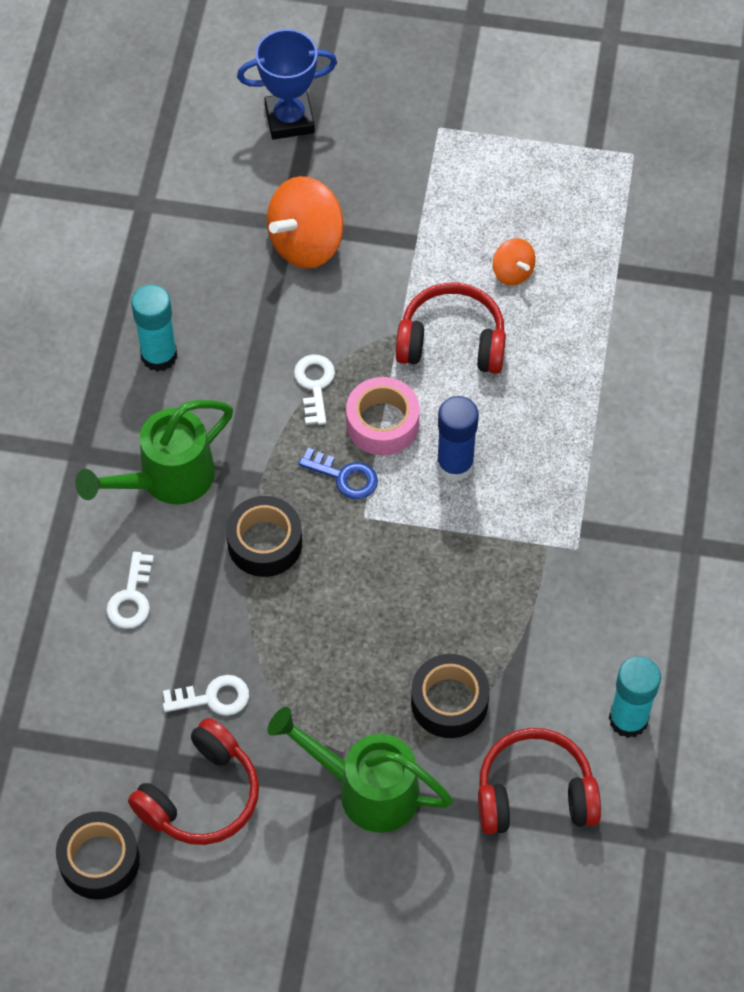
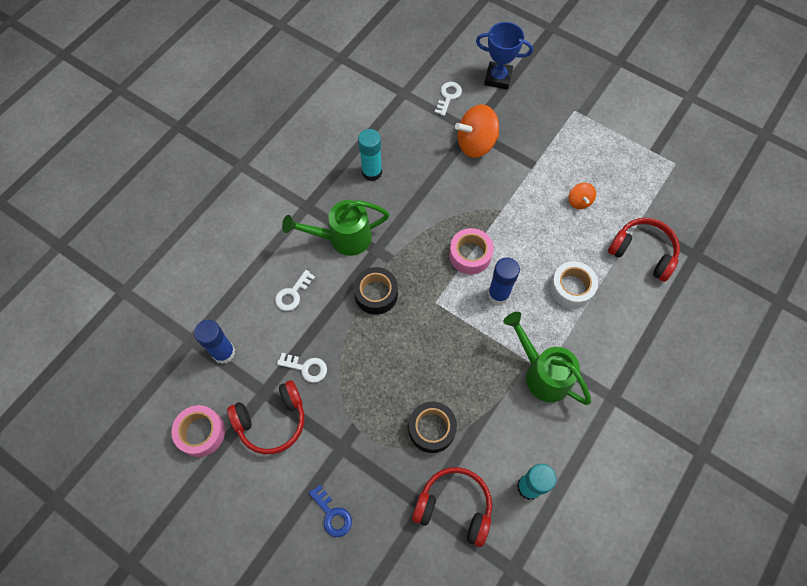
camera: 25 degrees right, 5 degrees up
(69, 731) = (224, 352): none -> blue glue stick
(99, 860) = (201, 433): black tape -> pink tape
(315, 385) = (444, 219): white key -> white key (448, 96)
(344, 476) = (436, 275): blue key -> blue key (332, 514)
(367, 789) = (362, 459): green watering can -> green watering can (542, 373)
(452, 341) = (528, 226): red headphones -> red headphones (643, 252)
(561, 410) = (571, 288): none -> white tape

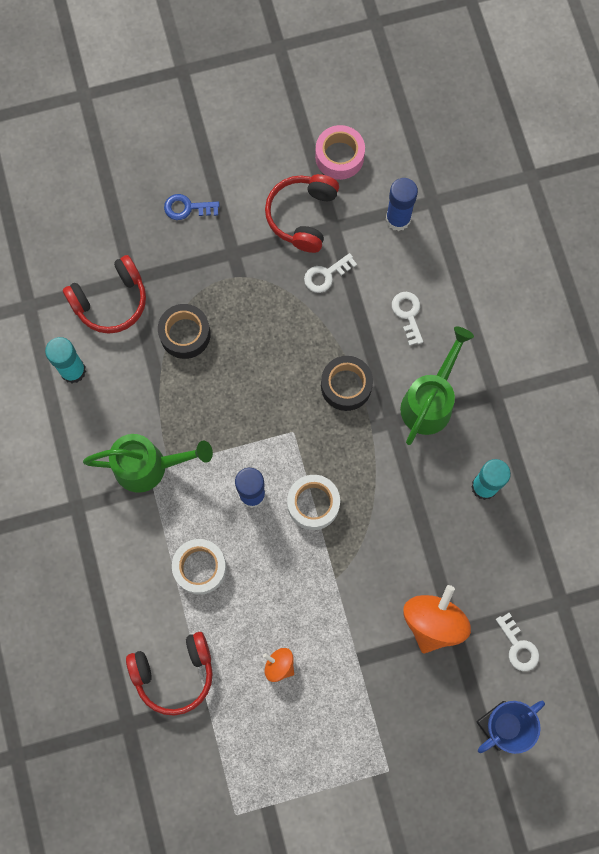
camera: 130 degrees right, 10 degrees up
(470, 255) = (313, 504): pink tape -> white tape

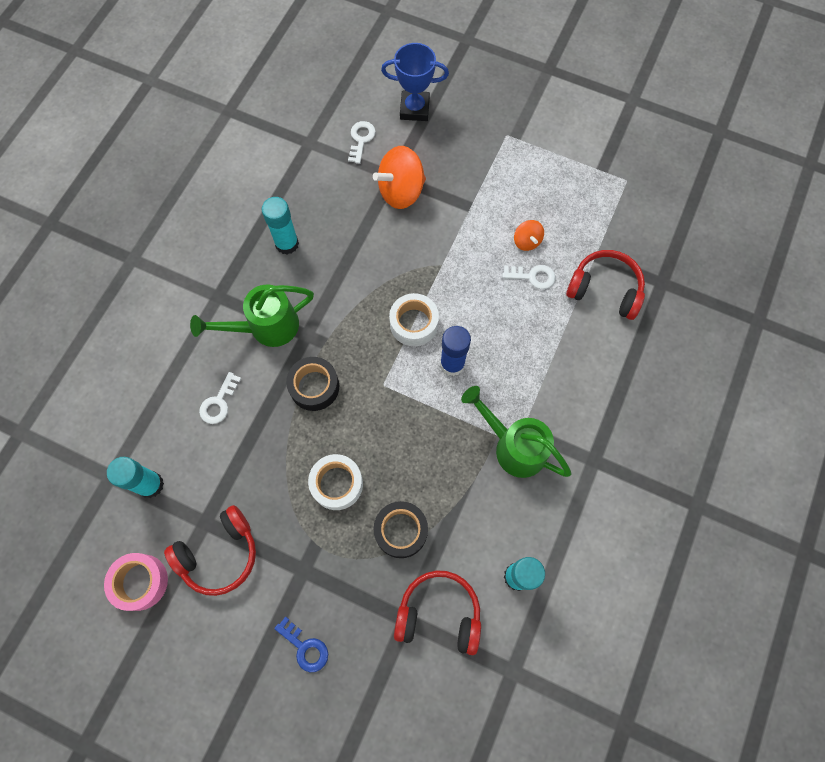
camera: 140 degrees left, 5 degrees down
(200, 568) = (532, 343): white tape -> white tape (337, 484)
(326, 275) = (248, 486): white key -> white key (533, 276)
(398, 219) = (150, 485): blue glue stick -> turquoise glue stick

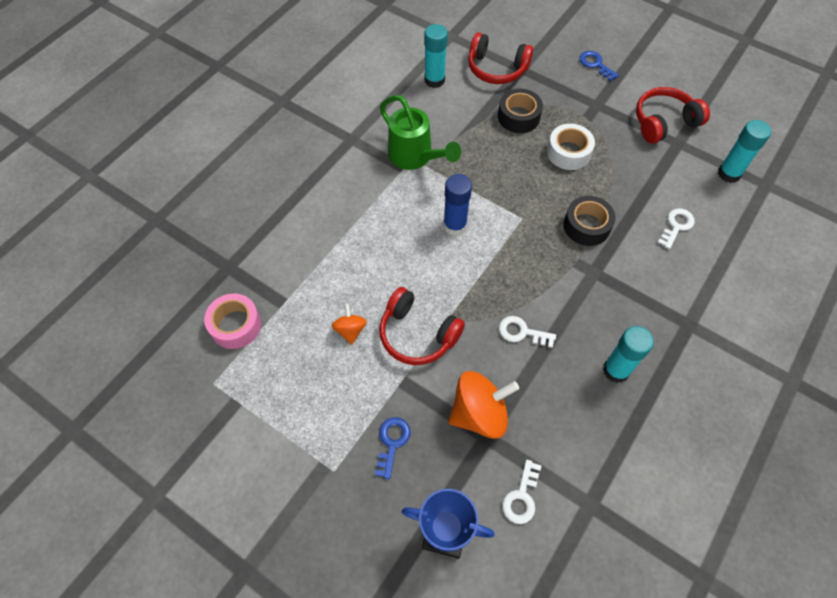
camera: 170 degrees left, 10 degrees down
(140, 582) = (724, 114): pink tape -> pink tape (235, 325)
(266, 327) = (635, 285): green watering can -> none
(414, 323) = (486, 266): white tape -> none
(467, 160) = (392, 442): none -> blue key
(533, 276) = (355, 292): white key -> white key (522, 332)
(604, 289) = (287, 269): red headphones -> red headphones (417, 334)

